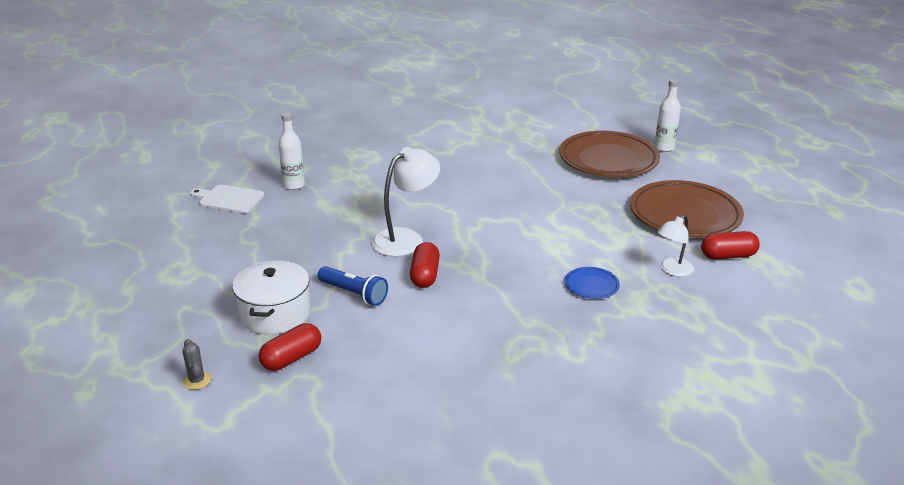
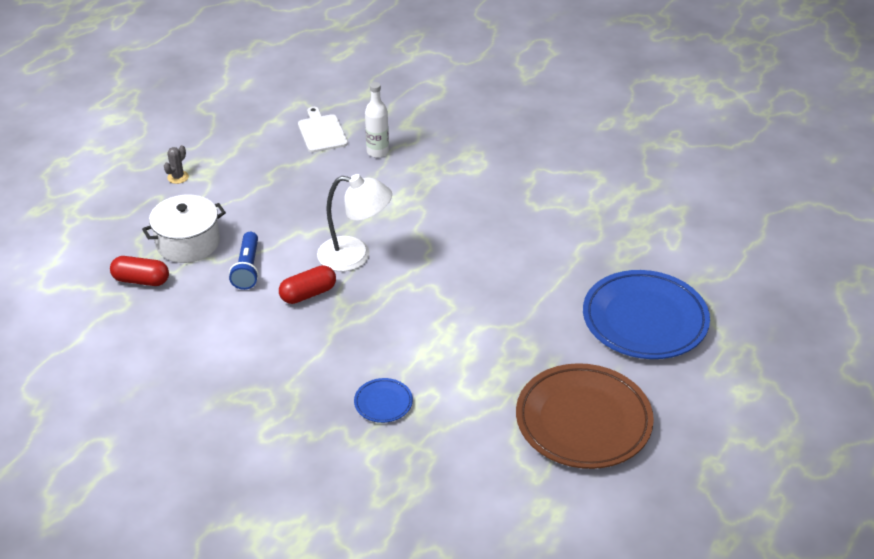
camera: 55 degrees right, 10 degrees up
(197, 380) = (83, 250): grey cactus -> grey cactus (178, 177)
(608, 160) = (644, 320): brown plate -> blue plate
(664, 148) = (724, 351): white bottle -> none
(672, 270) = (461, 449): white lamp -> none
(728, 256) = (529, 482): red capsule -> none

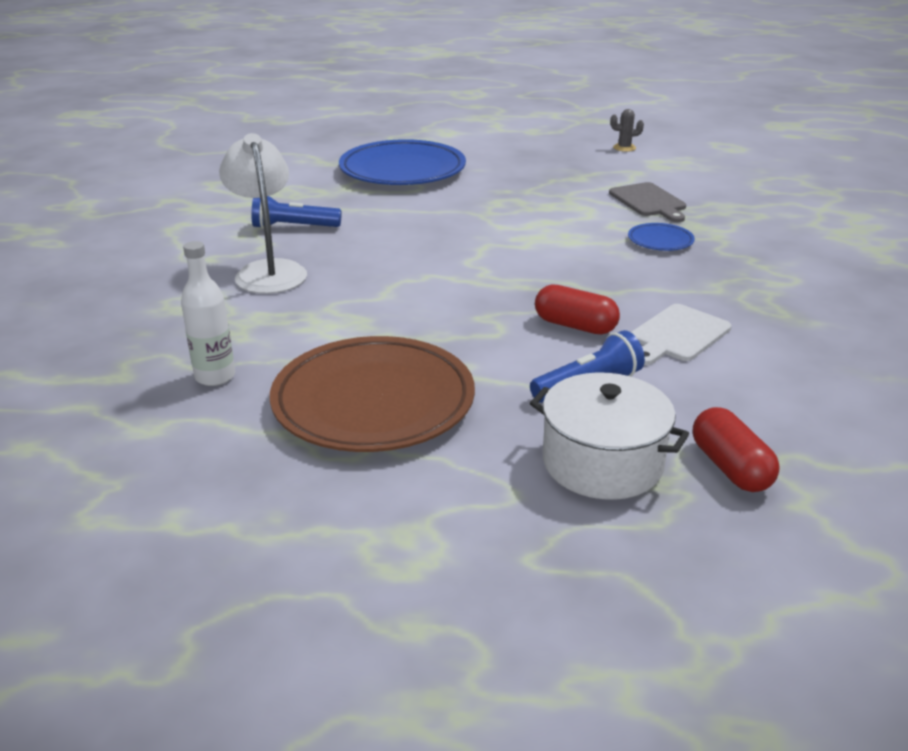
camera: 120 degrees left, 10 degrees down
(178, 177) = (453, 565): grey cactus -> grey cactus (624, 148)
(321, 132) = (186, 450): white cutting board -> white cutting board (678, 335)
(355, 256) = (471, 319): white lamp -> white lamp (268, 271)
(461, 443) = (649, 201): none -> grey cutting board
(557, 226) = (293, 227): none -> blue flashlight
(583, 421) = (554, 169): brown plate -> brown plate (373, 402)

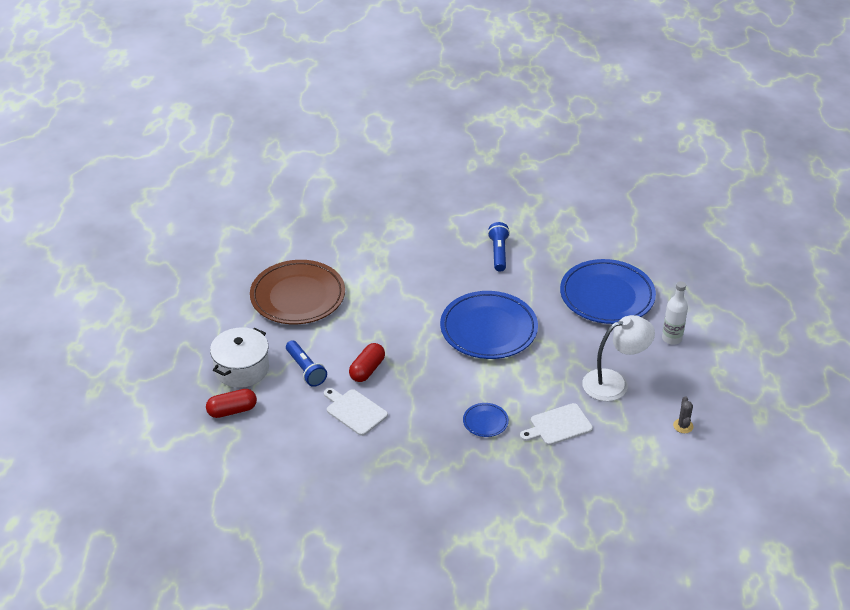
camera: 90 degrees right, 10 degrees up
(215, 377) = (324, 245): white bottle -> white bottle (671, 338)
(268, 271) = (436, 249): white lamp -> white lamp (614, 383)
(469, 236) = (488, 329): none -> blue plate
(649, 201) = (558, 425): grey cutting board -> white cutting board

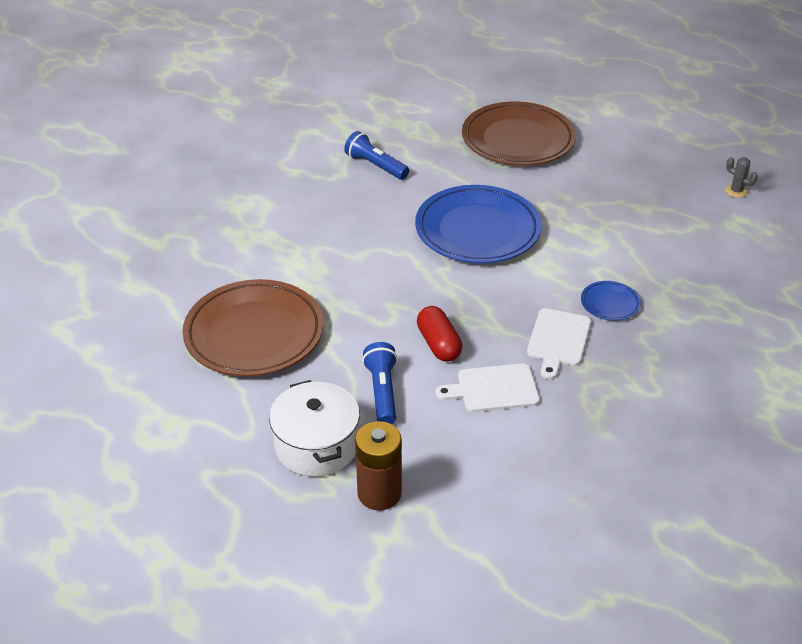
camera: 50 degrees left, 0 degrees up
(232, 410) = (379, 493): red capsule -> brown battery
(305, 370) = (382, 392): blue flashlight -> blue flashlight turned 105 degrees counterclockwise
(558, 425) = (663, 260): white cutting board -> white cutting board (558, 340)
(607, 296) = (518, 140): blue plate -> brown plate
(614, 383) = (639, 198): white lamp -> none
(671, 338) = (616, 137): white bottle -> none

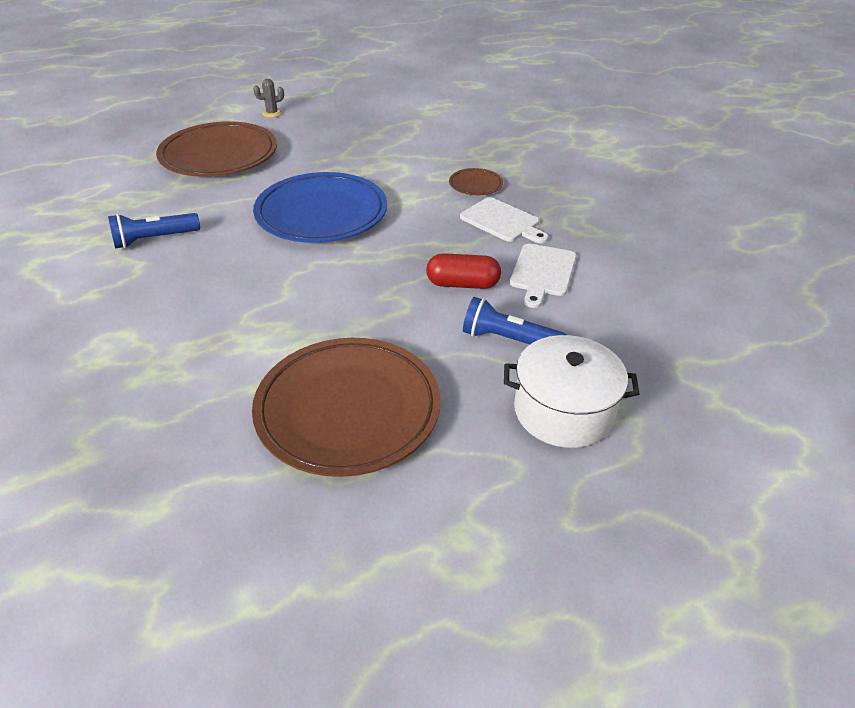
camera: 65 degrees left, 0 degrees up
(379, 493) = (651, 385): brown battery -> none
(610, 303) = (475, 185): blue plate -> brown plate
(736, 191) = (393, 98): grey cactus -> grey cactus (272, 113)

